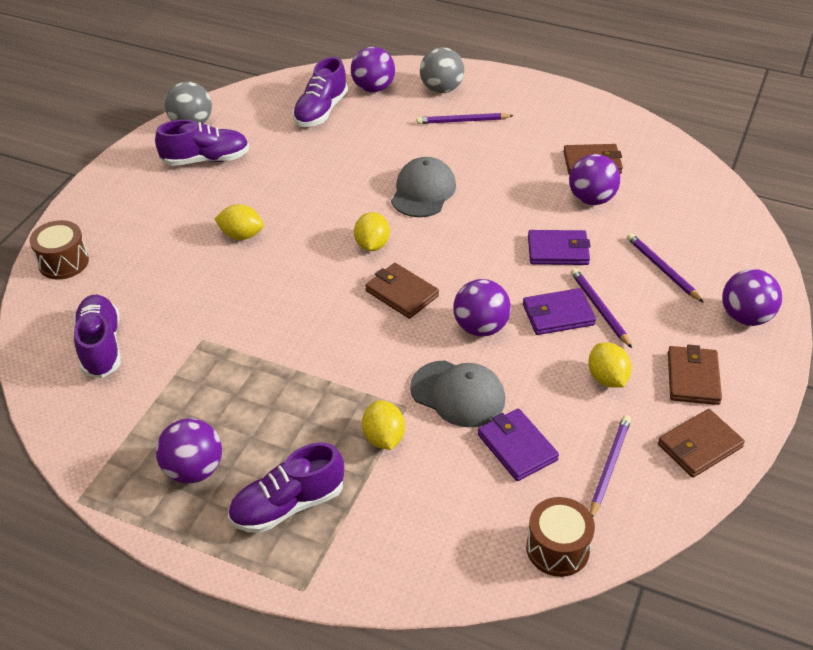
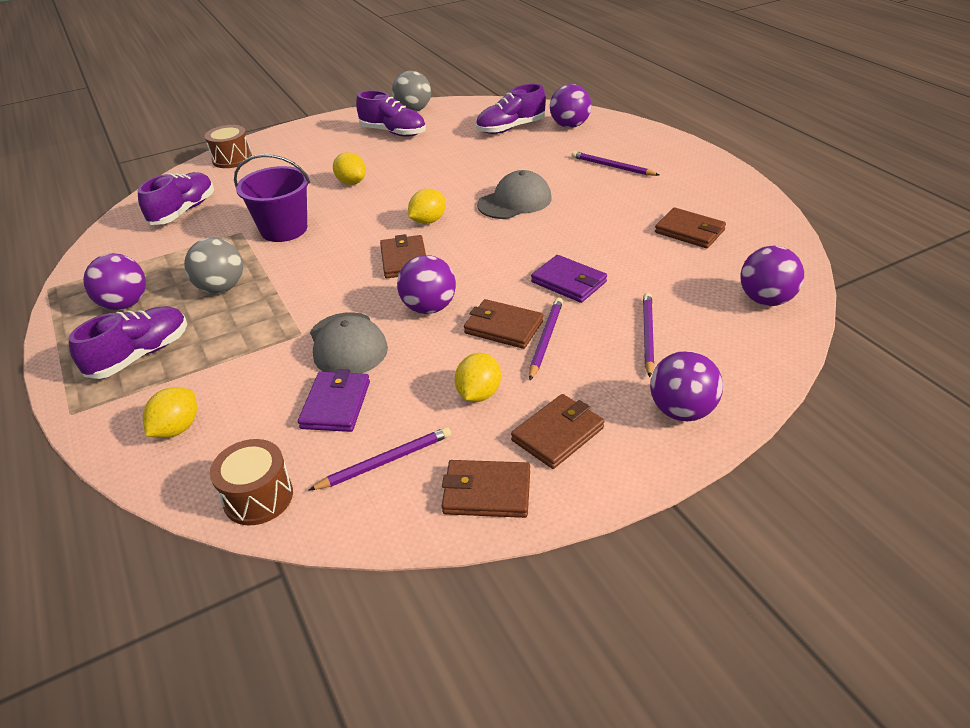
camera: 40 degrees right, 5 degrees down
(244, 316) = (284, 229): none -> purple bucket
(288, 505) = (140, 355): purple shoe -> purple shoe turned 120 degrees clockwise
(383, 438) = (256, 346): yellow lemon -> yellow lemon (177, 428)
(441, 89) = (624, 141): grey ball -> grey ball (221, 288)
(558, 314) = (503, 327): purple wallet -> brown wallet
(591, 199) = (652, 257): purple ball -> purple ball (766, 300)

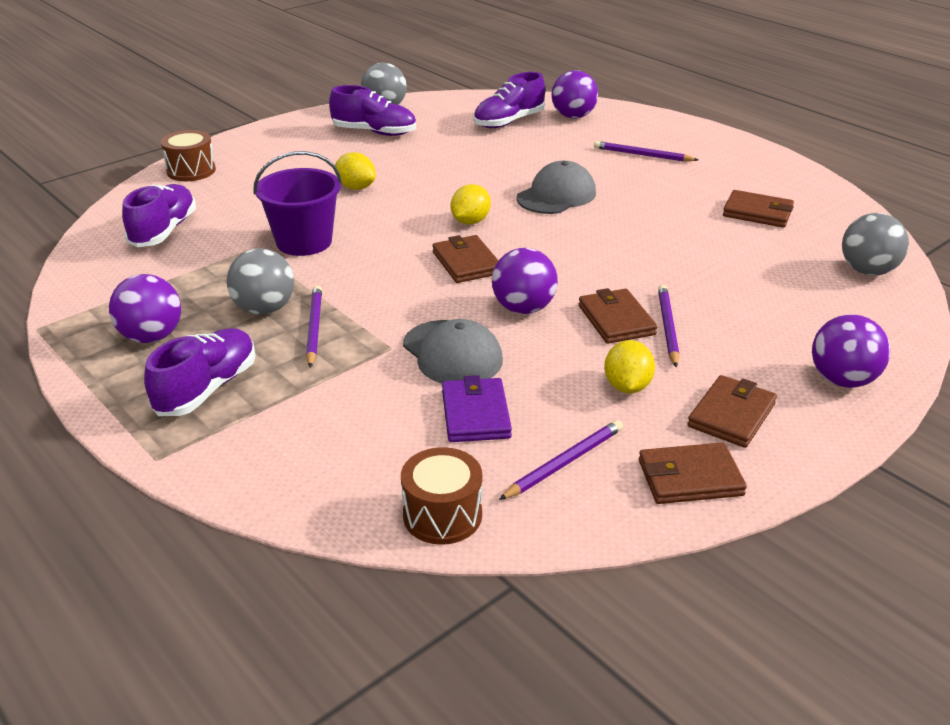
camera: 15 degrees left, 5 degrees down
(177, 428) = (302, 459): yellow lemon -> none
(503, 327) = (616, 320): brown wallet -> brown wallet turned 60 degrees clockwise
(568, 282) = (660, 270): purple wallet -> none
(648, 335) = (770, 314): purple pencil -> purple pencil (314, 328)
(766, 300) = (867, 271): purple ball -> grey ball

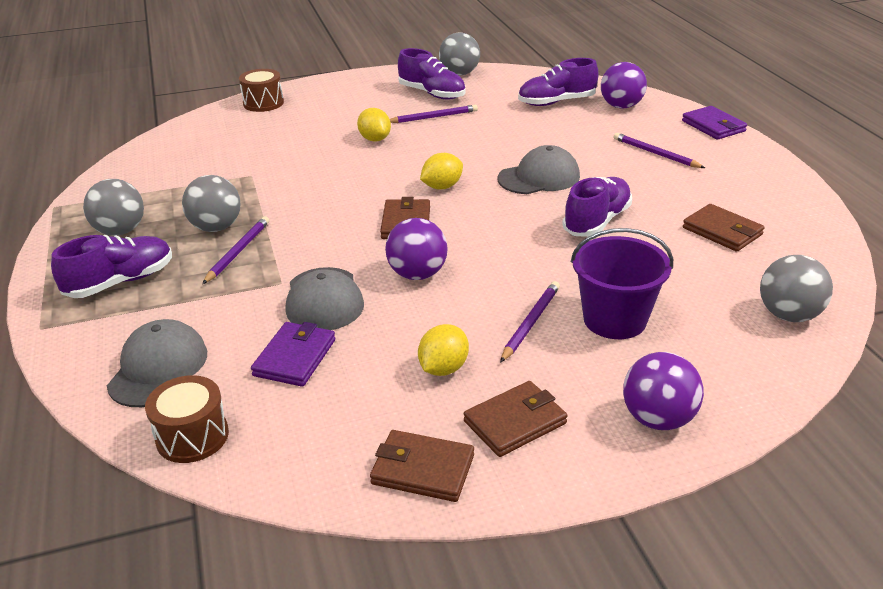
camera: 25 degrees right, 0 degrees up
(151, 337) = (120, 231): purple ball -> grey ball
(164, 231) = (201, 149): purple shoe -> purple shoe (597, 221)
(304, 242) = (294, 178): purple bucket -> purple bucket (614, 319)
(340, 462) = (158, 368): none -> grey cap
(564, 463) = (327, 422): purple pencil -> purple pencil (433, 117)
(616, 320) = (489, 304): brown wallet -> none
(670, 122) = (713, 126): none -> purple wallet

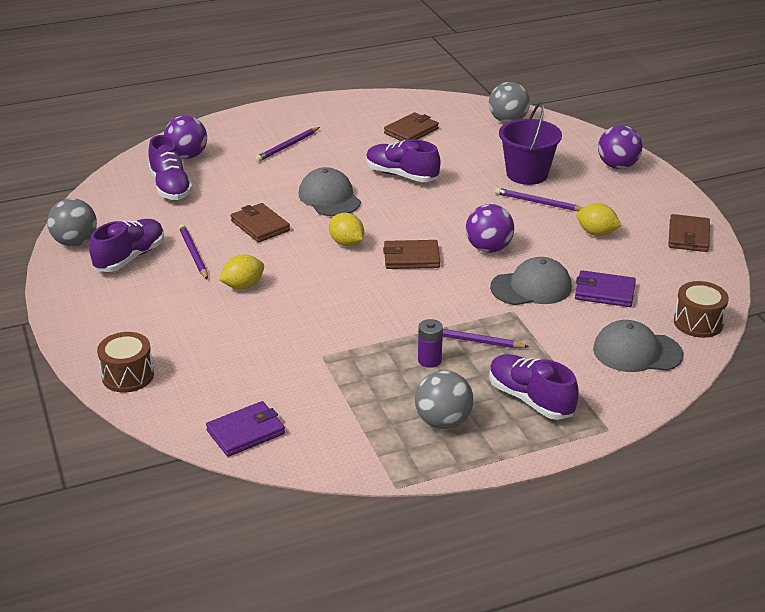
camera: 95 degrees left, 0 degrees up
(216, 227) = (429, 360): grey ball -> purple battery
(515, 422) = (637, 208): brown wallet -> brown wallet (260, 226)
(713, 126) = (237, 119): purple wallet -> purple wallet (246, 432)

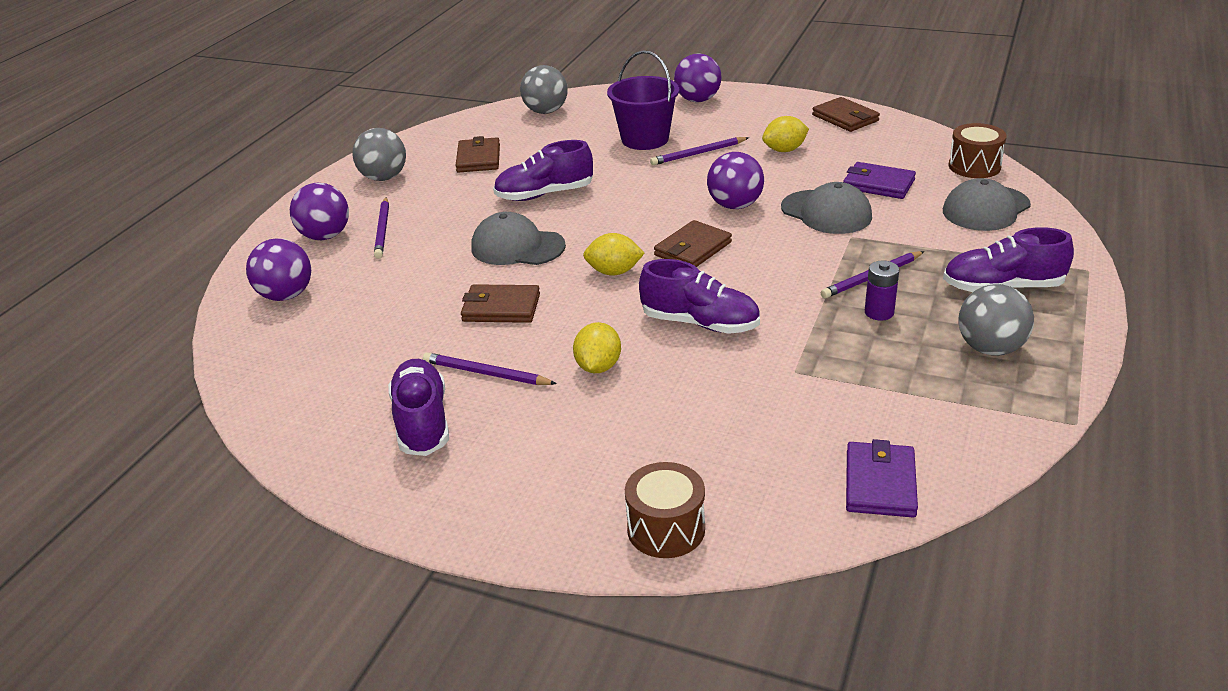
camera: 45 degrees left, 0 degrees up
(75, 242) = (322, 451): grey ball -> grey ball (384, 178)
(170, 187) = (327, 332): purple shoe -> purple shoe (700, 323)
(257, 133) = (325, 236): none -> purple ball
(531, 287) = (826, 212): grey cap -> grey cap turned 105 degrees clockwise
(604, 292) = (878, 184): purple wallet -> purple wallet turned 60 degrees clockwise

